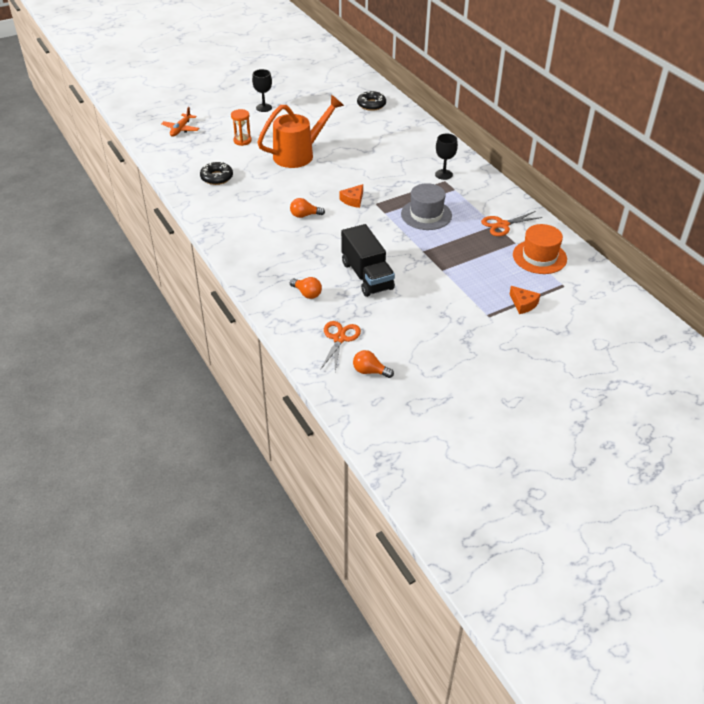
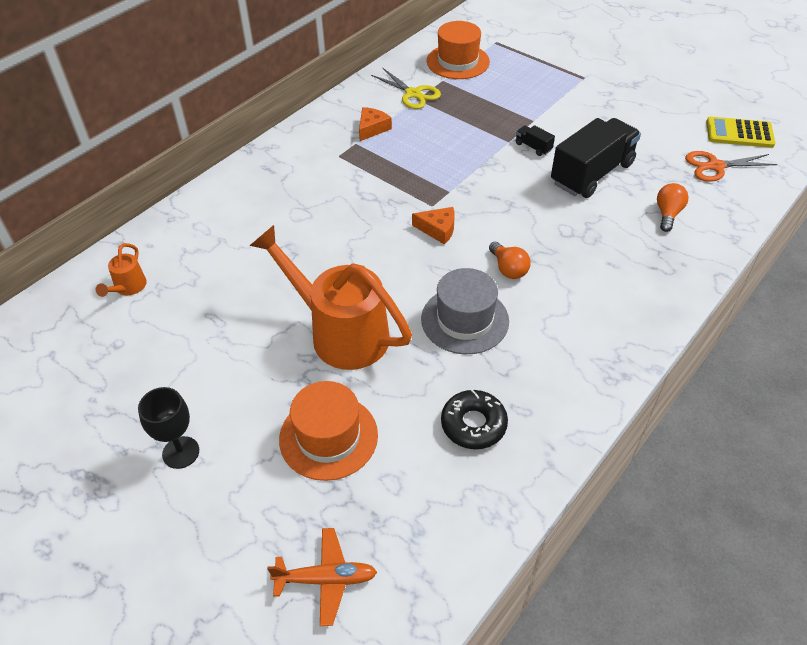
camera: 110 degrees left, 5 degrees up
(242, 141) = (328, 437): orange hourglass -> orange hat
(370, 371) = (739, 133): orange light bulb -> yellow calculator
(371, 105) = (128, 288): black donut -> orange watering can
(411, 260) = (533, 147): none -> black truck
(426, 215) = (430, 155): grey hat -> grey hat (465, 320)
(443, 174) = (323, 159): black goblet -> none
(502, 225) = (413, 94): orange scissors -> yellow scissors
(523, 304) = (546, 60): orange cheese -> orange cheese (372, 128)

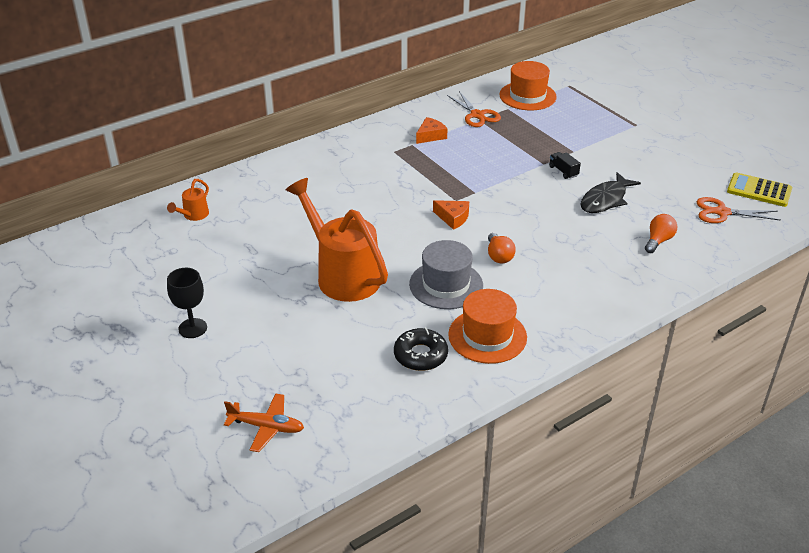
camera: 15 degrees right, 10 degrees down
(328, 437) = (305, 340): orange hat -> orange hat (487, 336)
(413, 94) = (477, 115): yellow scissors -> orange scissors
(592, 174) = (605, 200): black truck -> black fish

